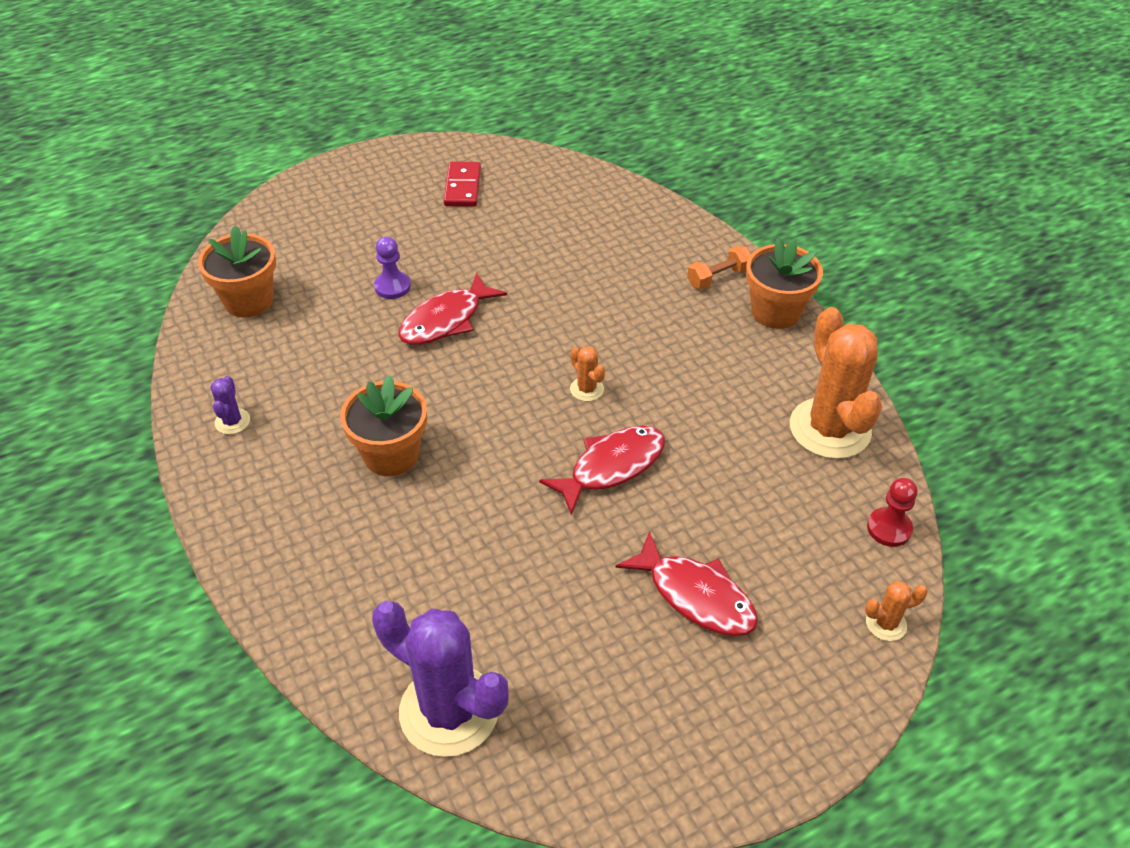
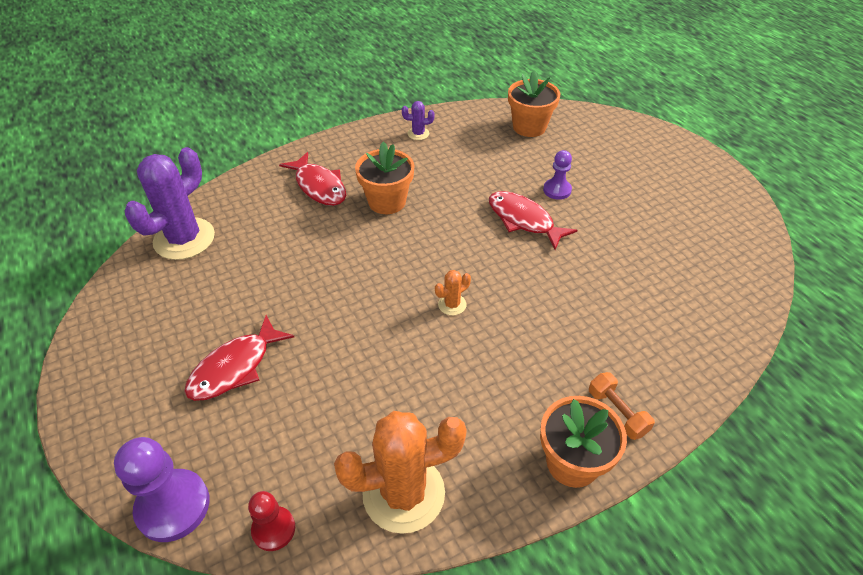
camera: 90 degrees right, 0 degrees up
(463, 187) = (697, 221): red domino -> none
(612, 467) = (367, 319): red fish -> red fish (319, 186)
(886, 624) = (173, 506): orange cactus -> purple pawn

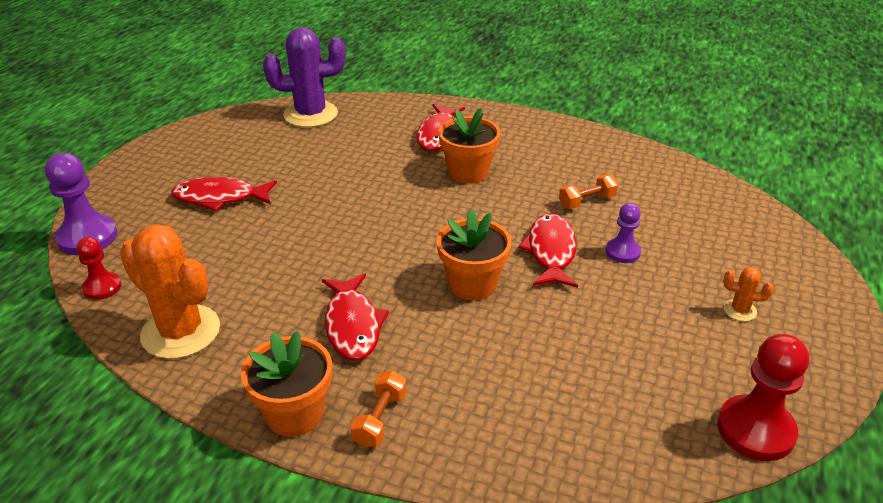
camera: 50 degrees right, 10 degrees down
(418, 134) = (574, 144): purple cactus -> none
(452, 304) = (395, 262): orange cactus -> orange cactus (740, 310)
(488, 170) = (587, 201): none -> orange dumbbell
(502, 371) = (352, 325): none -> red fish
(529, 127) = (687, 194): orange flower pot -> orange flower pot (472, 284)
(754, 244) = (755, 430): none -> red pawn

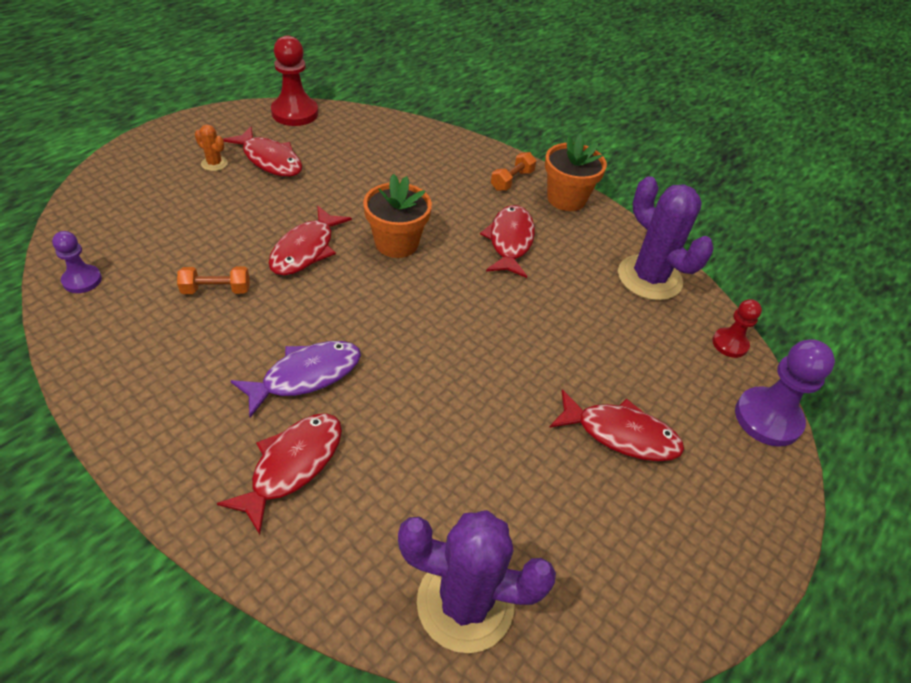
camera: 165 degrees left, 10 degrees up
(181, 332) = (649, 278): orange cactus -> purple cactus
(468, 172) = (306, 376): orange flower pot -> purple fish
(622, 252) = (244, 230): purple pawn -> purple pawn (82, 280)
(692, 337) = (270, 160): none -> red fish

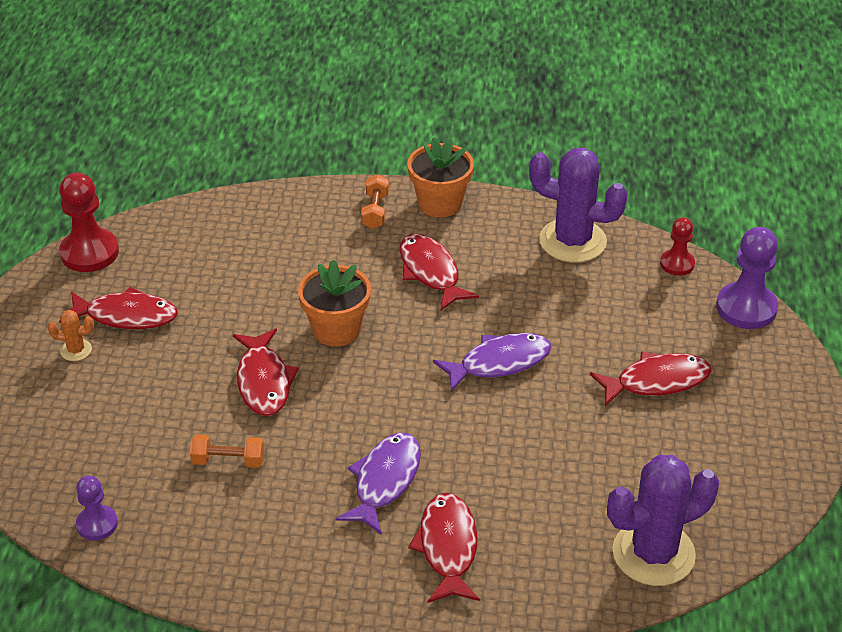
camera: 30 degrees left, 5 degrees down
(216, 290) = (228, 461): orange dumbbell -> orange dumbbell turned 45 degrees clockwise
(495, 337) = (499, 363): none -> purple fish

